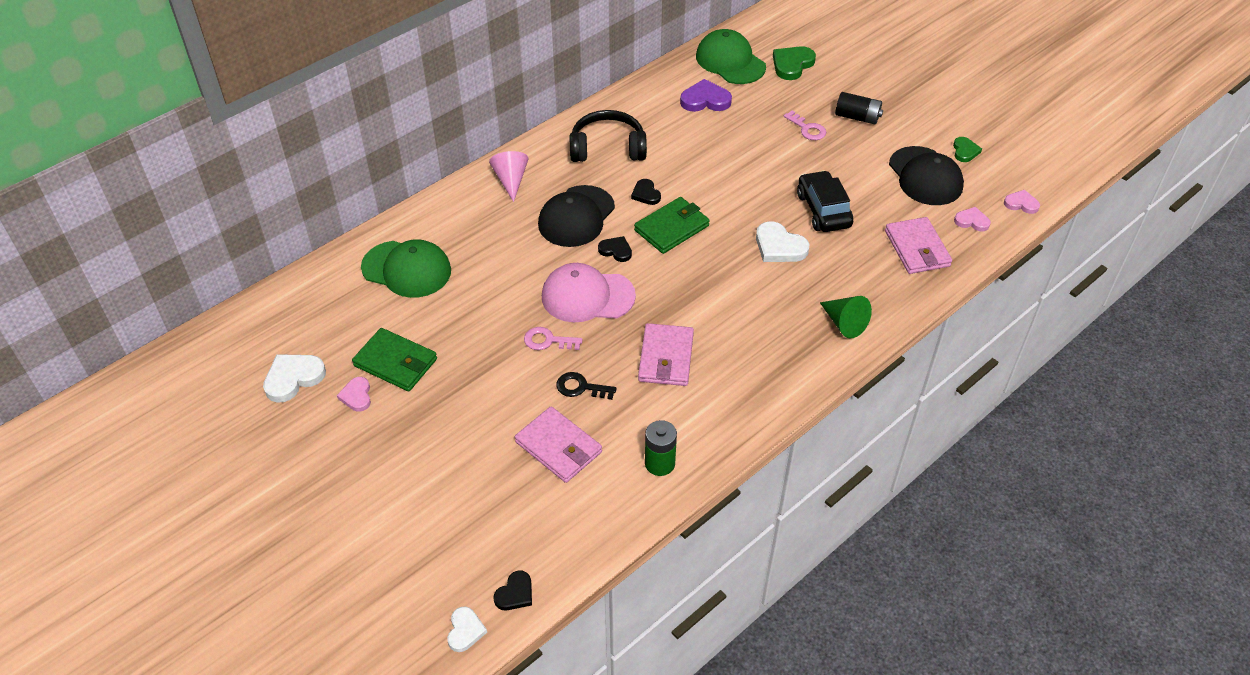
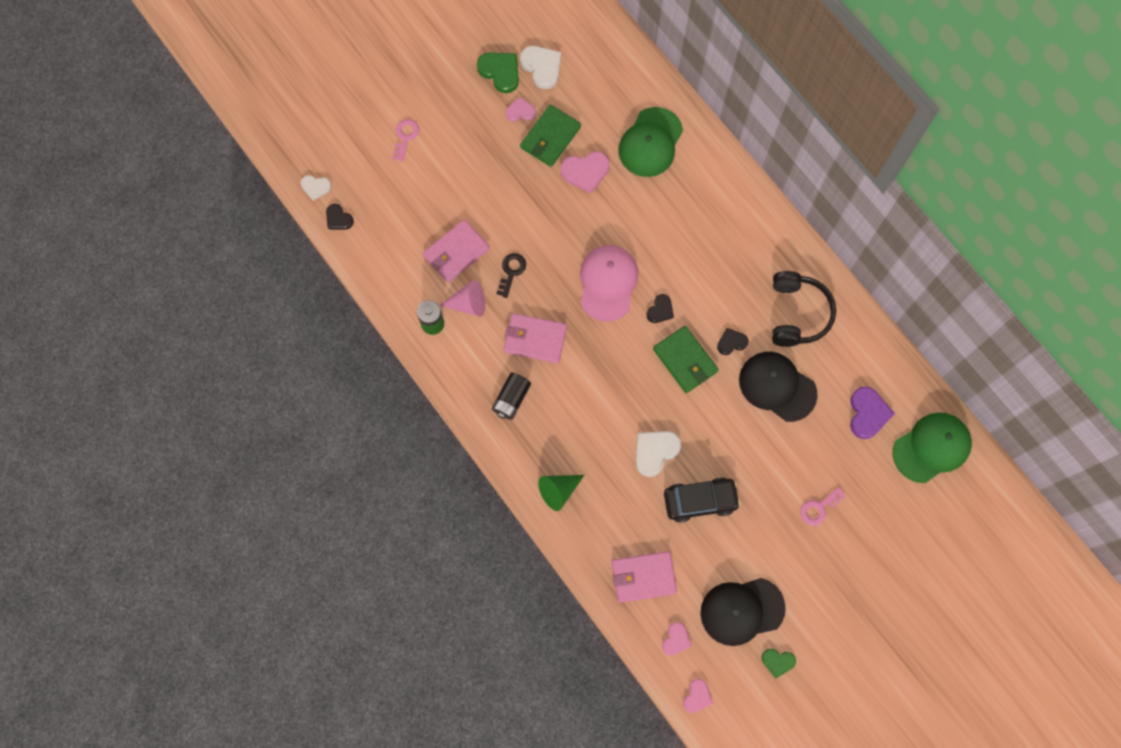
camera: 95 degrees right, 25 degrees up
(444, 325) = (585, 172): none -> pink heart
(511, 180) = (756, 226): pink cone -> pink cone (468, 304)
(548, 341) = (562, 249): pink key -> pink key (405, 137)
(576, 216) = (705, 280): black cap -> black cap (777, 386)
(792, 65) = (925, 512): green heart -> green heart (500, 72)
(857, 117) = (835, 563): black battery -> black battery (511, 399)

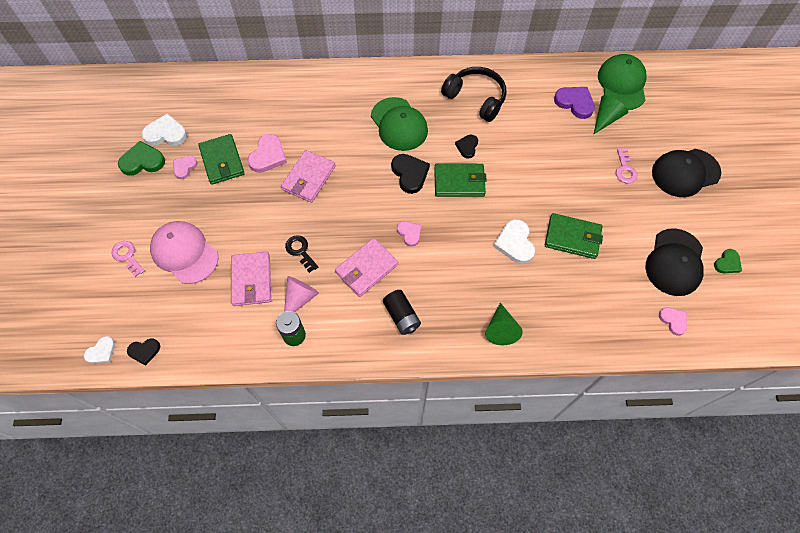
camera: 55 degrees left, 10 degrees down
(608, 283) = (363, 193): pink cap -> pink cap (184, 253)
(643, 577) = (609, 312): pink wallet -> pink wallet (309, 178)
(650, 142) = (283, 105): green cap -> green cap (399, 124)
(660, 310) = (410, 174): black heart -> black heart, size x1.62
(697, 696) = (727, 334): pink heart -> pink heart (409, 233)
(700, 501) = (572, 237): black car -> green wallet
(777, 386) = (519, 140): black cap -> black cap (685, 173)
(871, 456) = (606, 118): none -> green cone

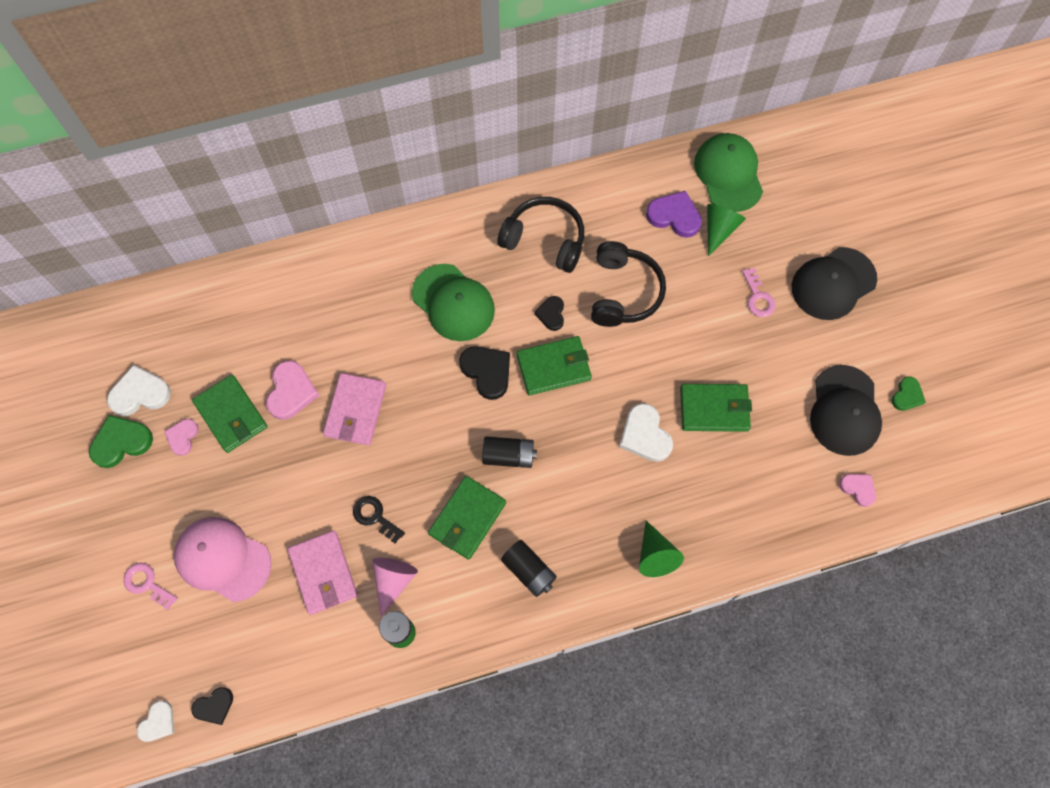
camera: 15 degrees left, 5 degrees up
(366, 269) = (467, 518): pink wallet -> green wallet
(409, 233) = (509, 456): pink heart -> black battery
(524, 144) = (624, 292): none -> black headphones

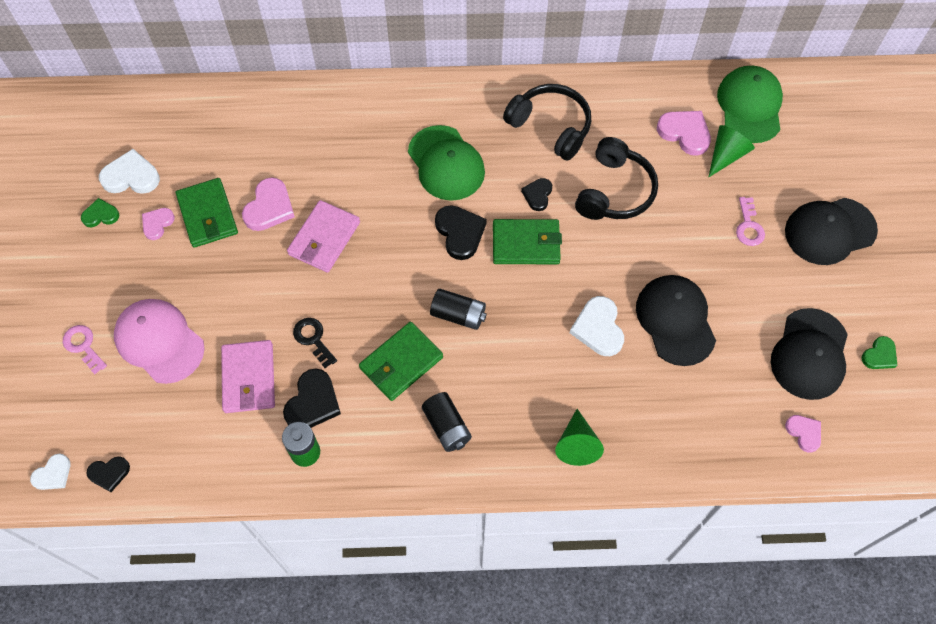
camera: 15 degrees right, 5 degrees down
(121, 442) = (101, 215): green heart -> green heart, size x0.62
(393, 581) = (313, 402): pink cone -> black heart
(674, 216) = (685, 133): purple heart -> pink heart
(714, 409) = (675, 320): green wallet -> black cap

